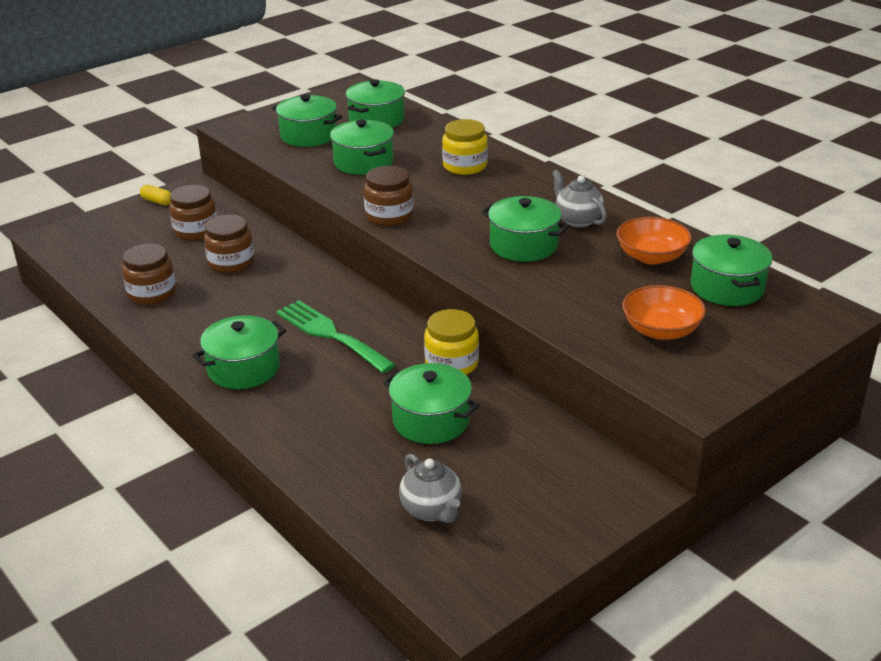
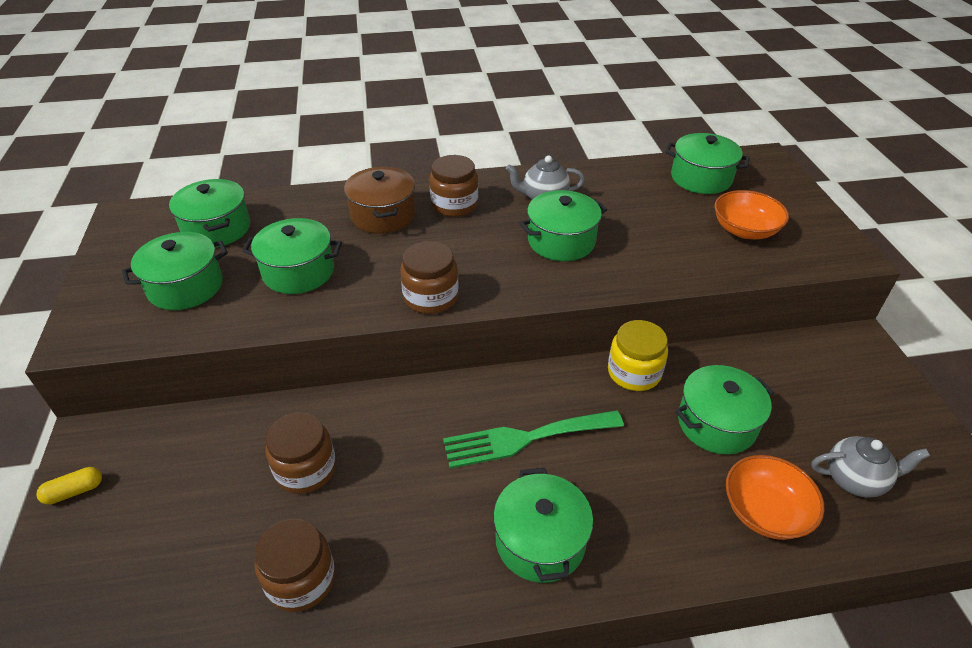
camera: 60 degrees left, 10 degrees up
(196, 231) = (196, 477): brown jar -> brown jar (454, 205)
(465, 166) = (383, 215): yellow jar -> brown pot
(651, 257) = (631, 189): orange bowl -> orange bowl (765, 511)

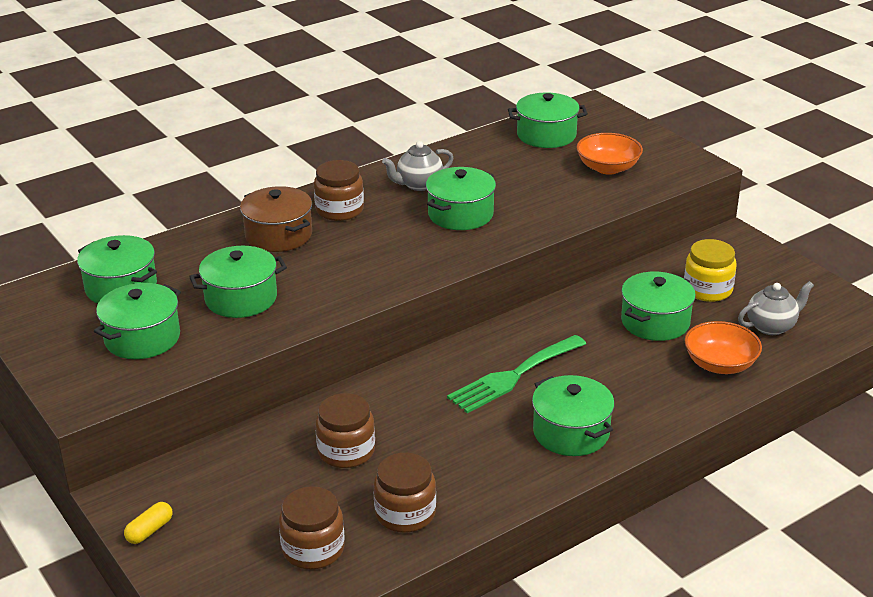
camera: 25 degrees left, 10 degrees down
(431, 297) = (381, 284): brown jar -> brown jar (313, 549)
(634, 372) = (570, 307): yellow jar -> yellow jar (707, 289)

